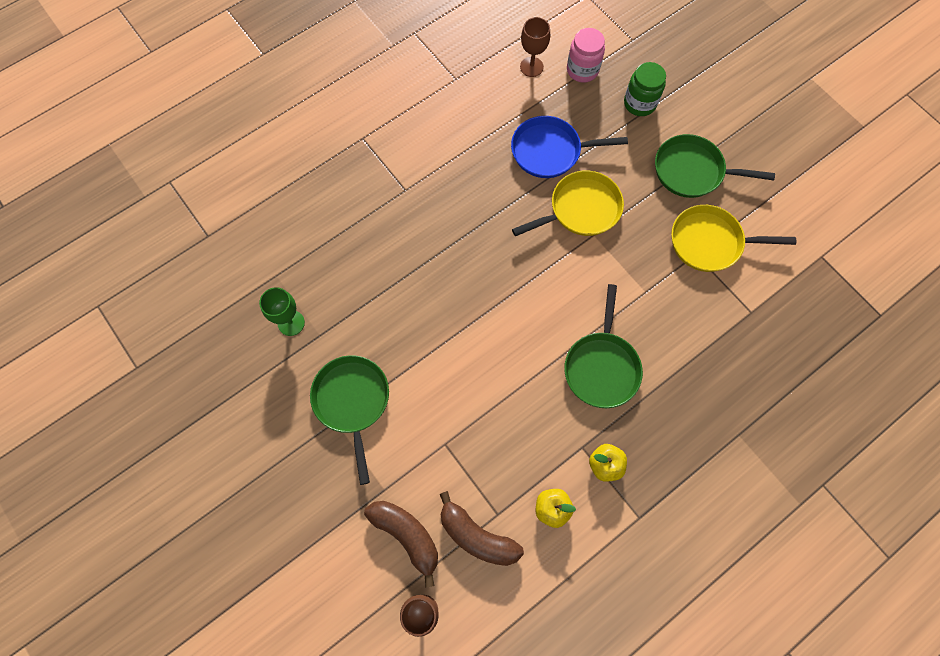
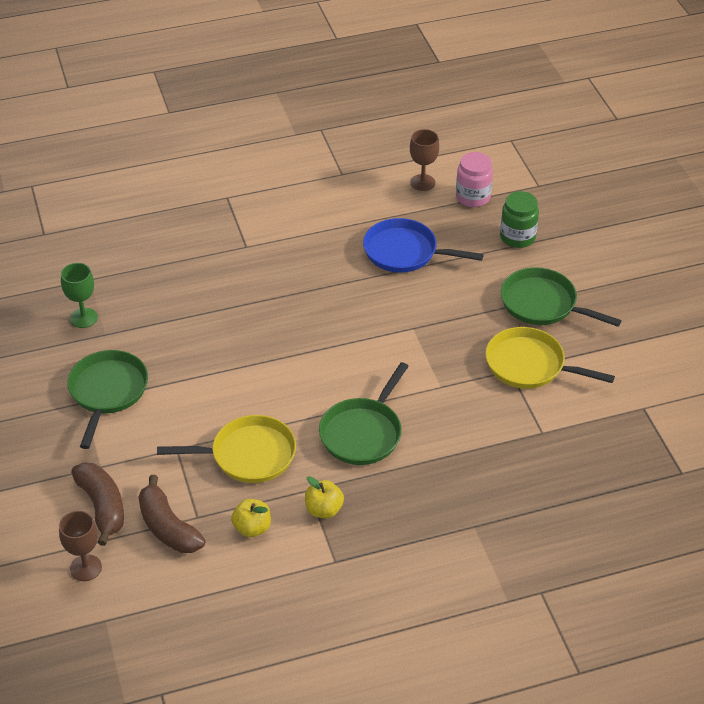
camera: 20 degrees right, 25 degrees down
(581, 209) = (410, 305): yellow pan -> yellow pan (248, 455)

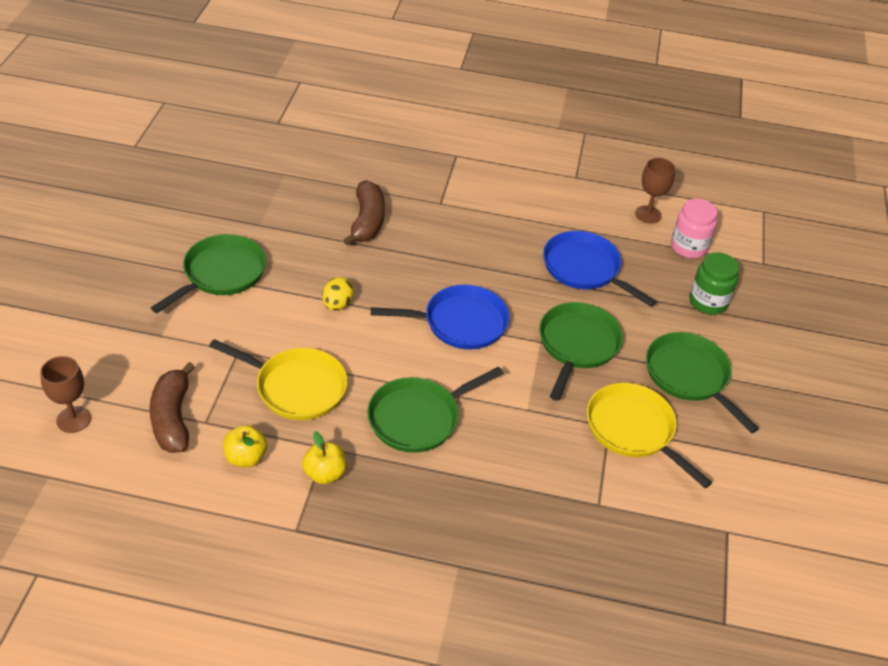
camera: 25 degrees right, 0 degrees up
(84, 318) = (253, 203): green goblet -> none
(102, 507) = (133, 372): brown banana -> brown banana (367, 221)
(228, 373) = (337, 305): none -> yellow egg
(339, 342) = (460, 323): none -> blue pan
(443, 318) = (577, 345): none -> green pan

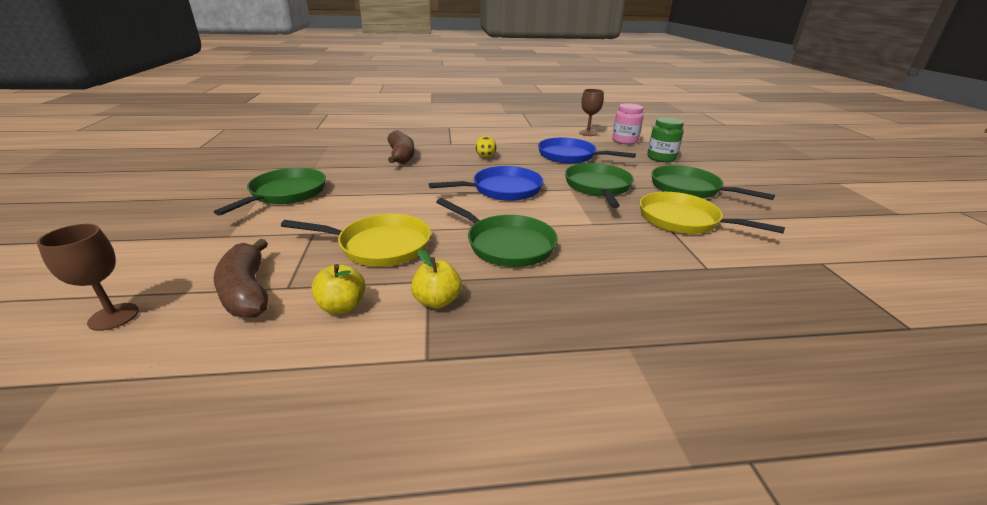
camera: 15 degrees left, 15 degrees down
(337, 305) = (397, 195): yellow egg -> yellow egg (485, 157)
(418, 418) = (506, 244): green pan -> green pan turned 90 degrees counterclockwise

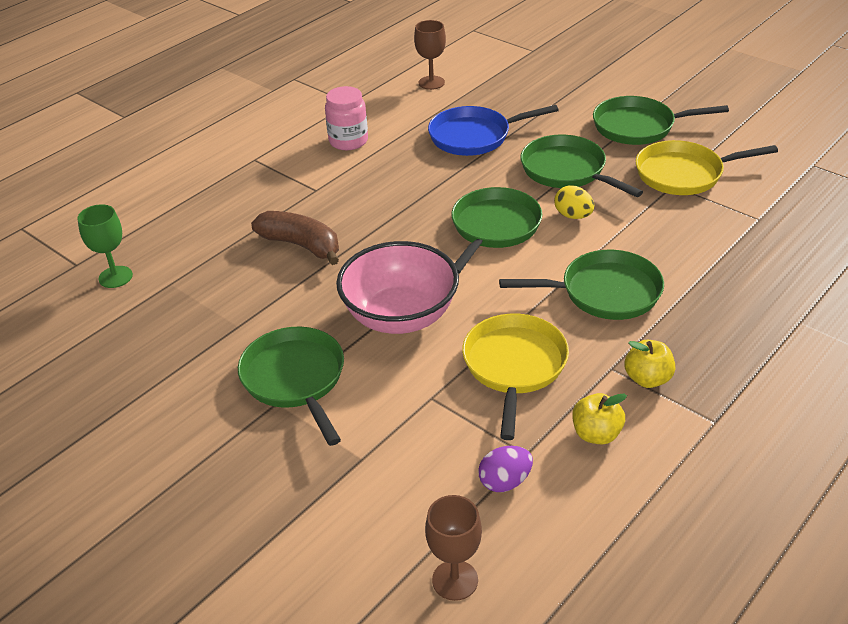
camera: 40 degrees left, 10 degrees up
(247, 291) = (505, 482): brown banana -> purple egg
(317, 136) = (115, 277): none -> green goblet
(379, 197) = (400, 316): none -> pink bowl
(379, 246) = (514, 366): yellow pan -> yellow pan turned 45 degrees counterclockwise
(485, 157) = (395, 190): yellow egg -> yellow egg (573, 216)
(503, 189) = (494, 228): blue pan -> green pan
(624, 141) = (487, 77): pink jar -> pink jar (348, 141)
(661, 158) = (559, 90): green jar -> none

